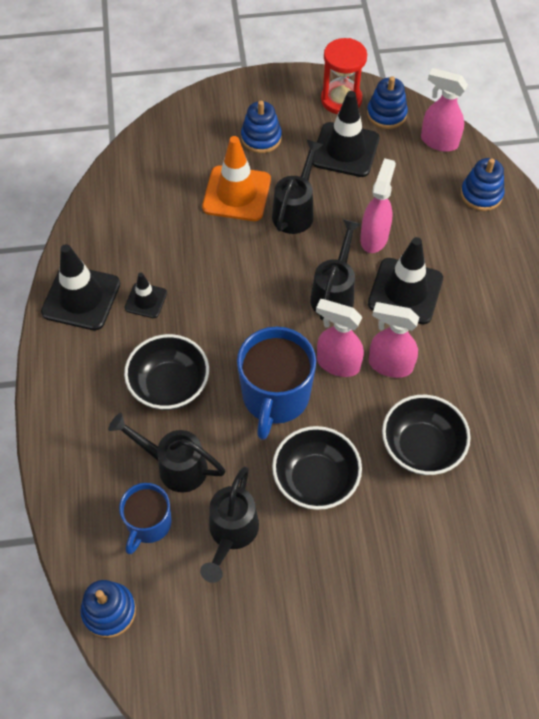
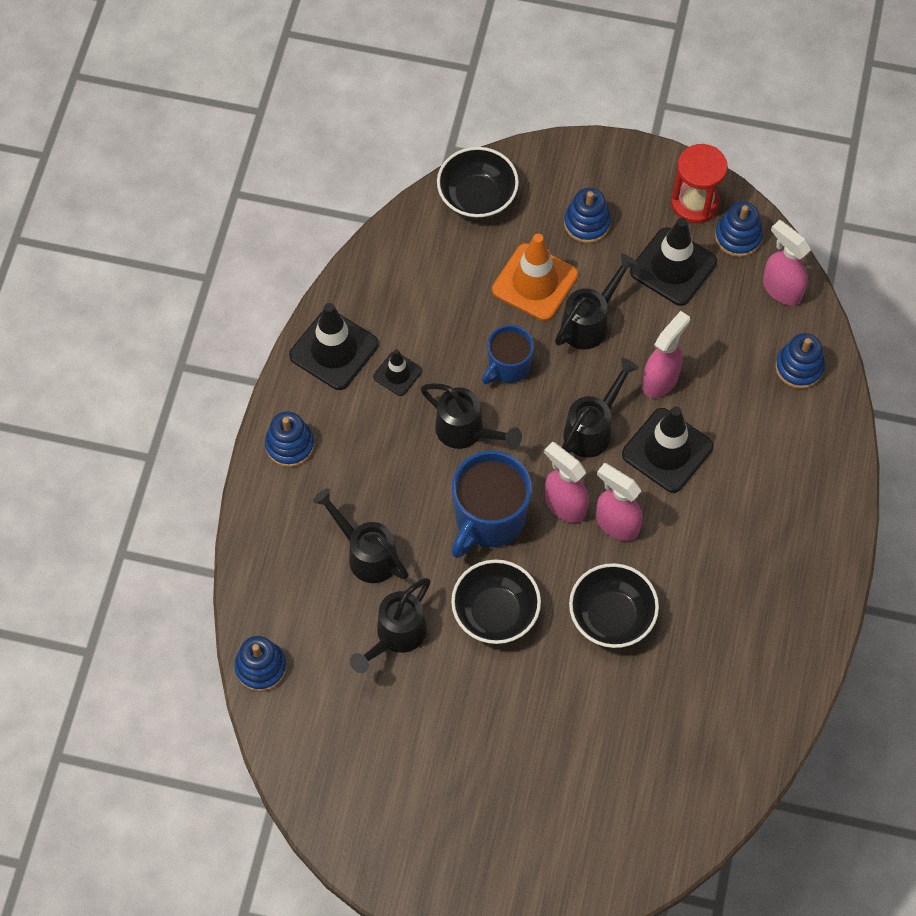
camera: 20 degrees right, 5 degrees up
(68, 391) = (290, 445): none -> blue stacking toy
(148, 524) = (323, 601): blue mug -> blue mug (508, 366)
(169, 385) = (389, 472): black bowl -> black bowl (477, 198)
(226, 330) = (467, 432): none -> black watering can

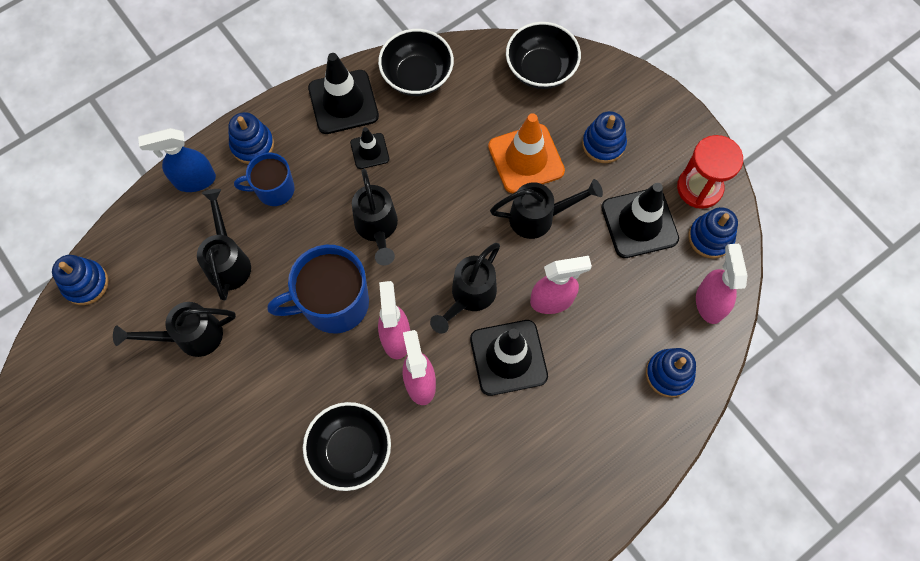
camera: 40 degrees right, 5 degrees up
(268, 513) = (194, 180): none -> blue spray bottle
(495, 613) = (273, 377): black bowl -> black bowl (417, 76)
(508, 366) = (450, 204): blue mug -> blue mug (274, 190)
(593, 428) = (469, 297): black watering can -> black watering can turned 135 degrees clockwise

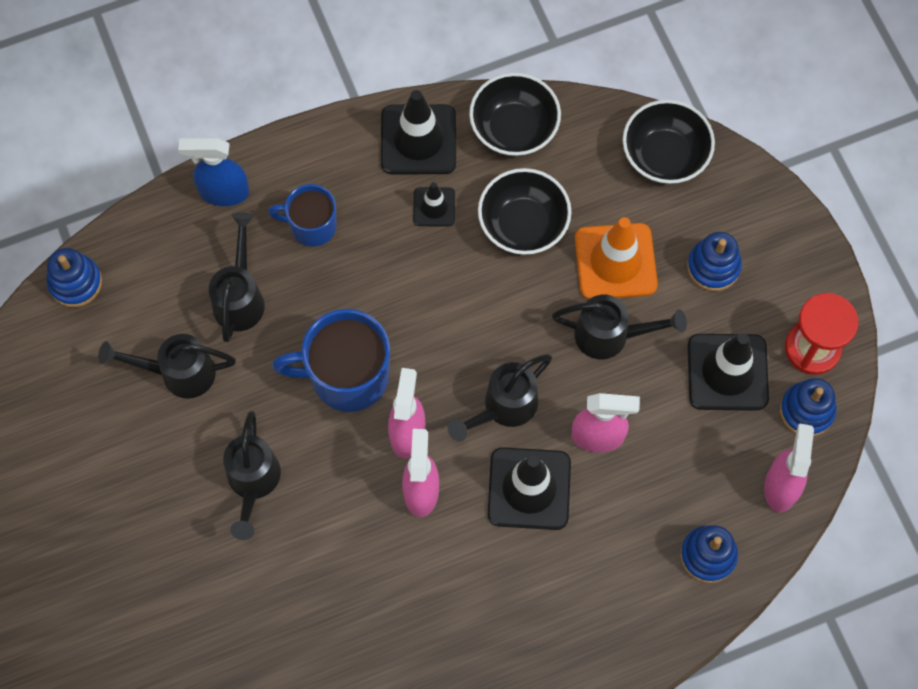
camera: 15 degrees right, 0 degrees up
(252, 145) = (300, 166): blue stacking toy -> none
(350, 450) = (324, 545): black bowl -> black bowl (523, 225)
(377, 229) = (419, 302): black watering can -> black watering can (253, 483)

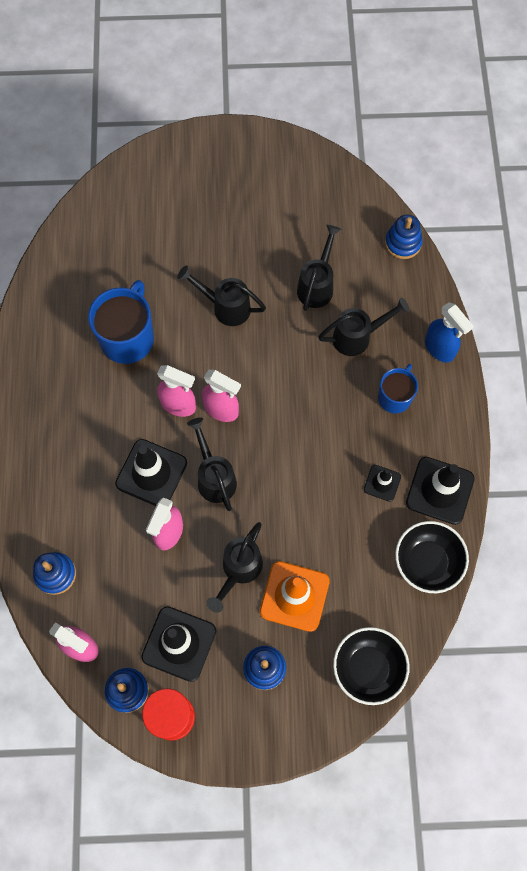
camera: 110 degrees right, 0 degrees up
(223, 192) = (439, 349): blue spray bottle -> blue spray bottle turned 120 degrees clockwise
(240, 296) = (358, 337): black watering can -> black watering can turned 45 degrees counterclockwise
(347, 376) = (276, 385): blue mug -> blue mug (128, 338)
(523, 225) = (347, 540): black bowl -> none

